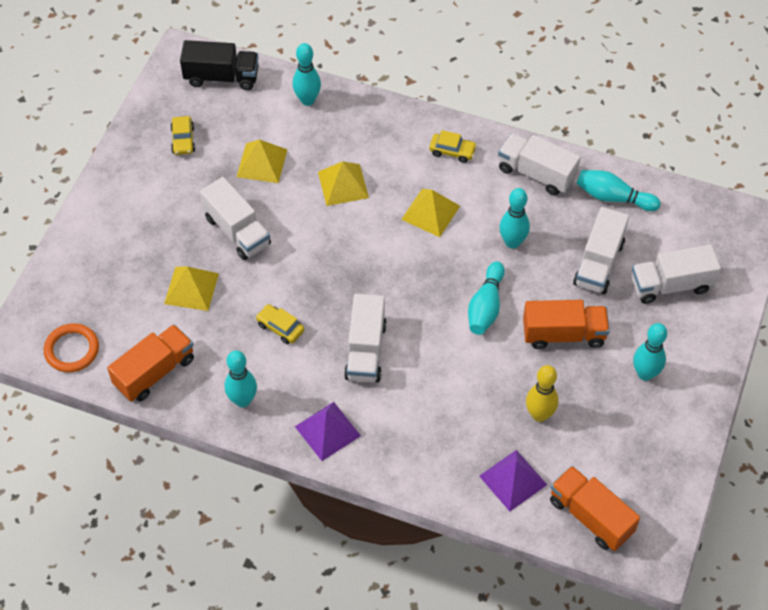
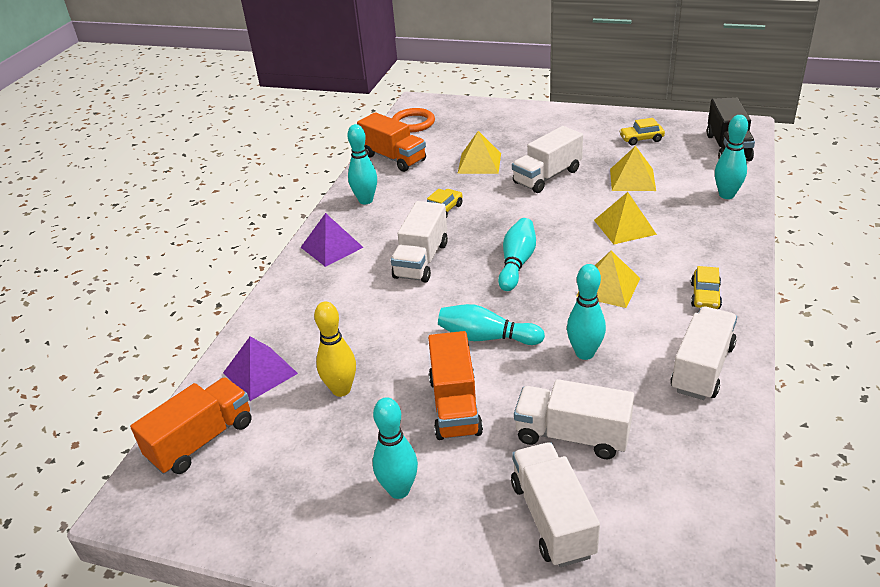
camera: 90 degrees right, 20 degrees down
(365, 350) = (421, 260): white truck -> white truck turned 75 degrees counterclockwise
(613, 197) = (692, 448): turquoise bowling pin -> turquoise bowling pin (517, 263)

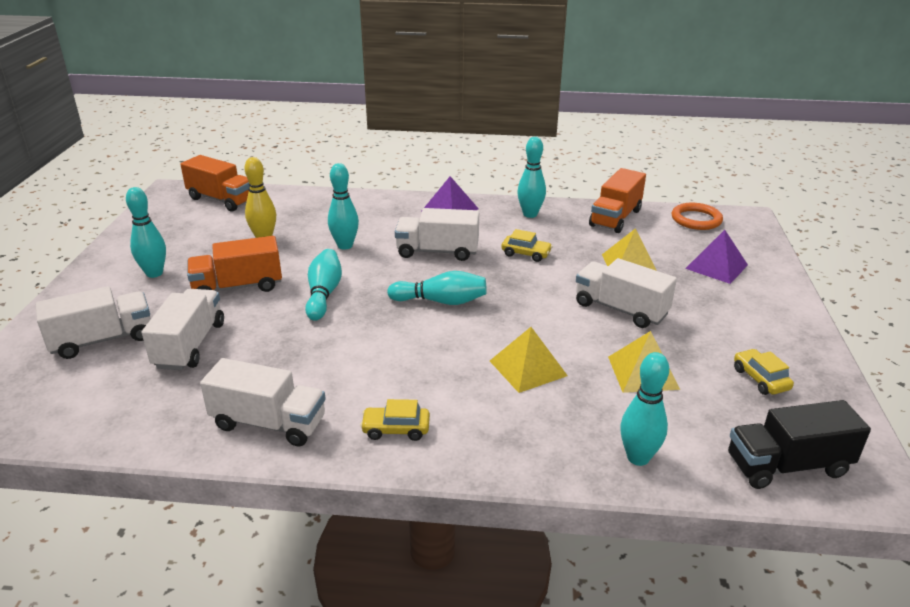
camera: 75 degrees right, 5 degrees down
(260, 373) = (286, 207): purple pyramid -> purple pyramid (716, 266)
(584, 353) = (298, 348): turquoise bowling pin -> turquoise bowling pin (345, 246)
(608, 287) = (406, 359): yellow pyramid -> none

